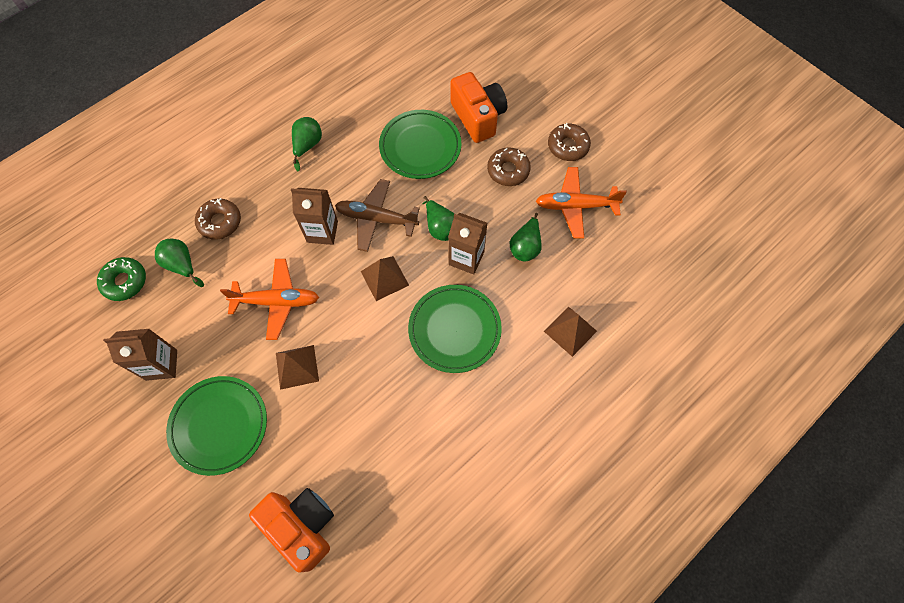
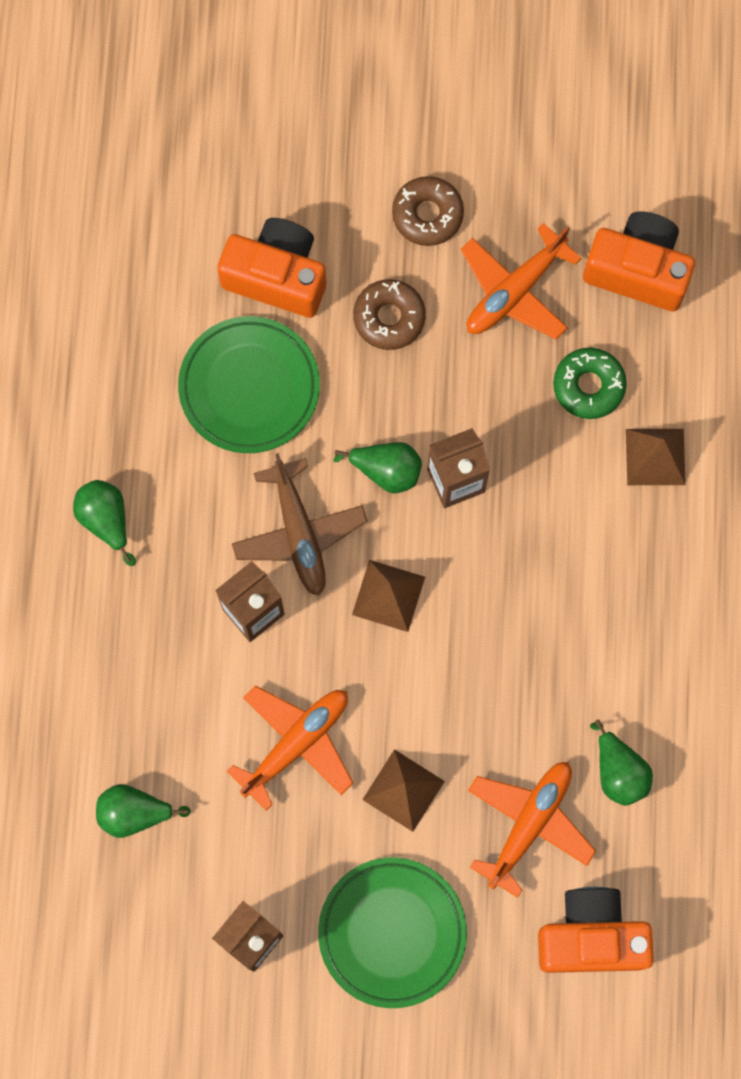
camera: 45 degrees left, 10 degrees up
(125, 281) = (90, 898): green donut -> green donut (588, 386)
(220, 222) = (115, 720): brown donut -> none
(334, 440) = (529, 824): none -> orange plane
(376, 219) = (299, 533): brown plane -> brown plane turned 75 degrees counterclockwise
(454, 330) = (530, 579): green plate -> none
(525, 247) = (508, 400): green pear -> green pear (619, 772)
(643, 245) = (638, 270): none -> orange camera

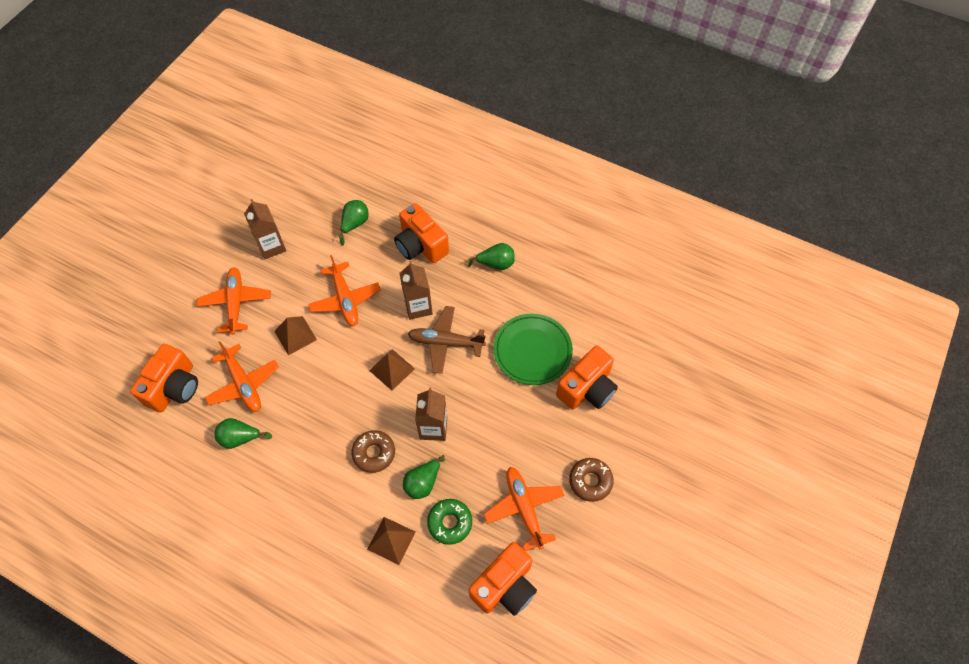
camera: 115 degrees right, 15 degrees down
(127, 669) = (421, 245): none -> orange camera
(386, 470) = (456, 396): green pear -> green pear (423, 483)
(389, 317) = (539, 434): brown donut -> brown donut (374, 453)
(392, 932) = (236, 303): green plate -> orange plane

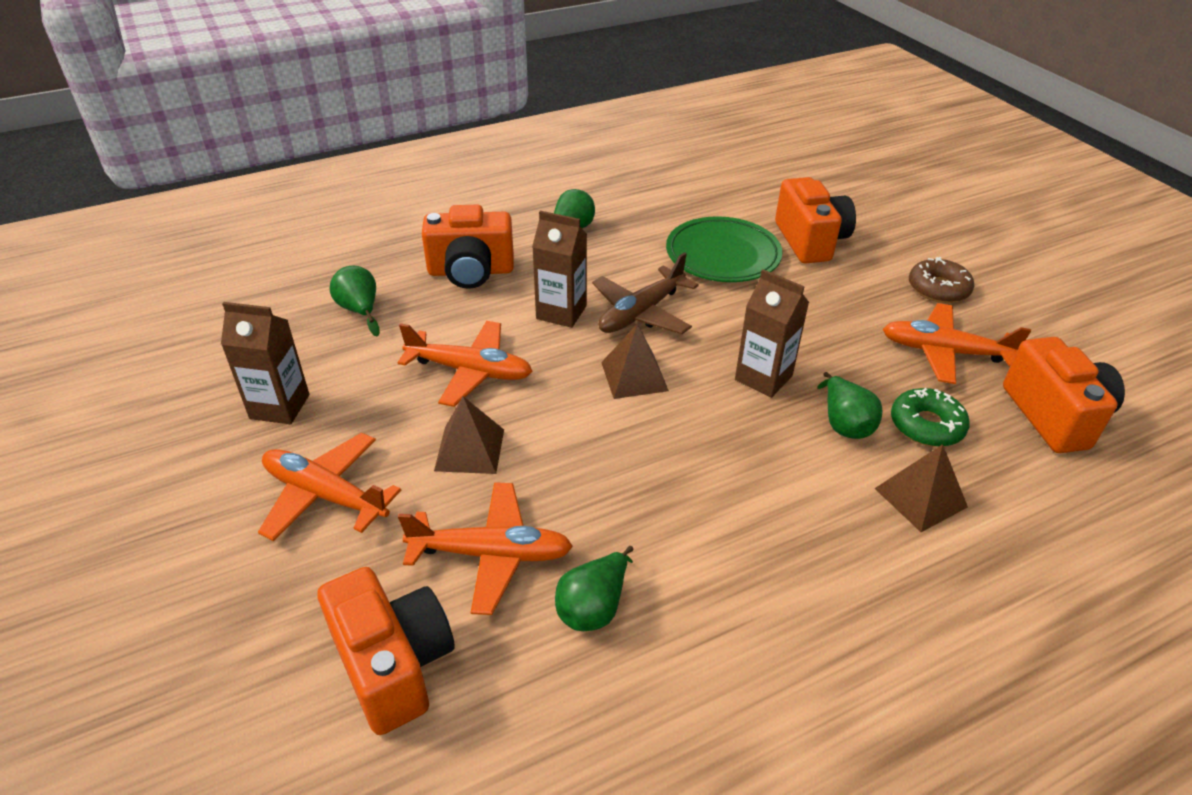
camera: 55 degrees left, 20 degrees down
(374, 453) = (757, 452): brown donut -> none

